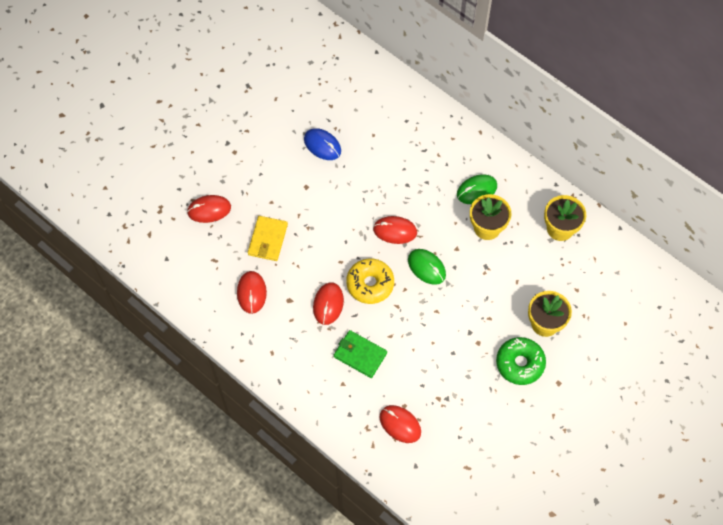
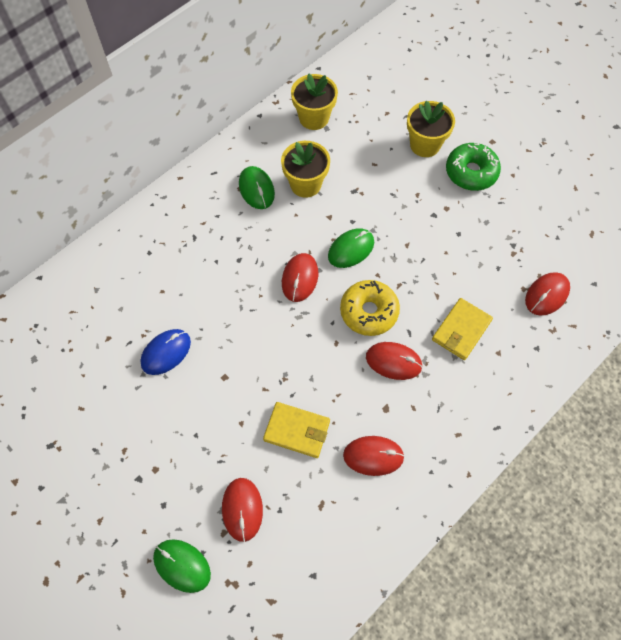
camera: 85 degrees left, 0 degrees up
(170, 178) = (182, 565): none -> green mouse
(360, 355) = (461, 330): green wallet -> yellow wallet

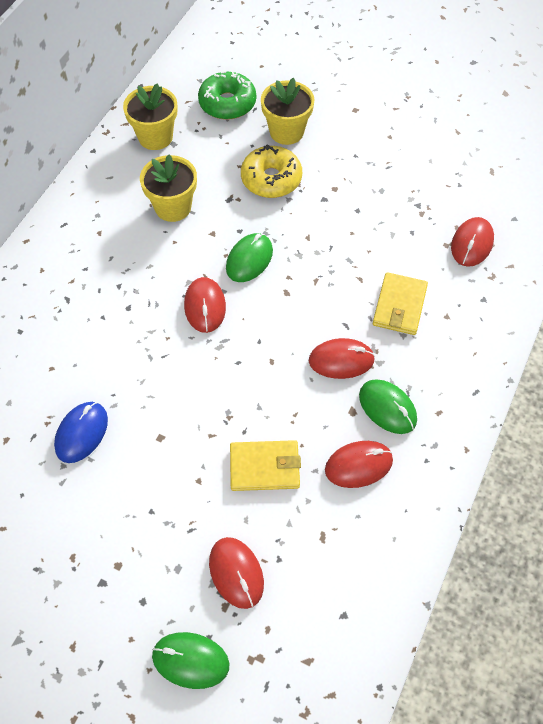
camera: 20 degrees left, 5 degrees down
(256, 189) = (119, 228): green mouse -> green mouse (387, 408)
(369, 312) = (294, 317): yellow donut -> yellow donut (271, 179)
(471, 172) = (346, 146): green donut -> green donut (227, 103)

